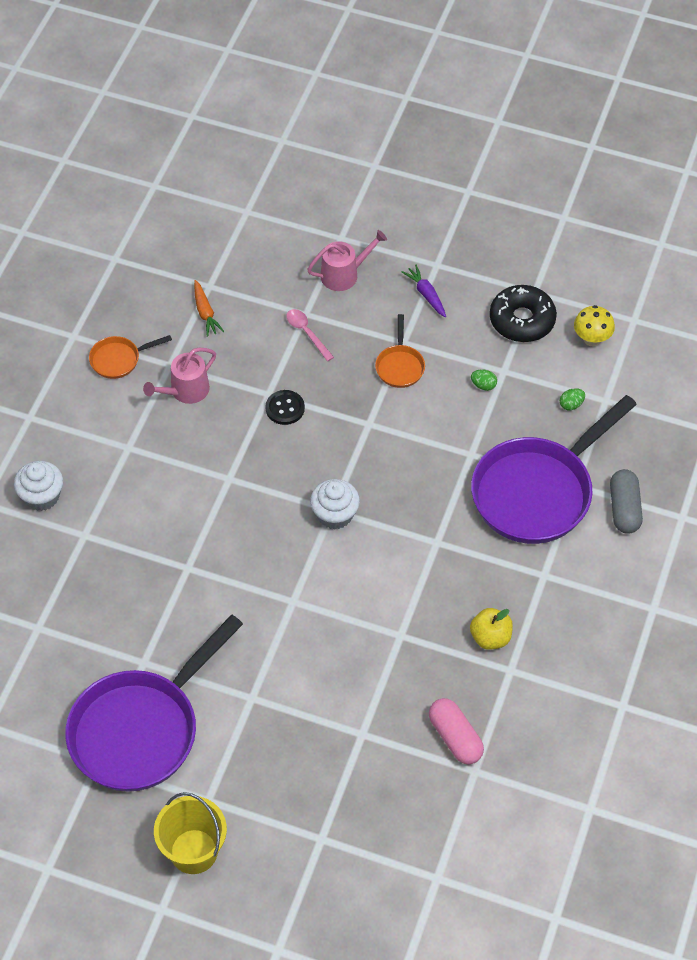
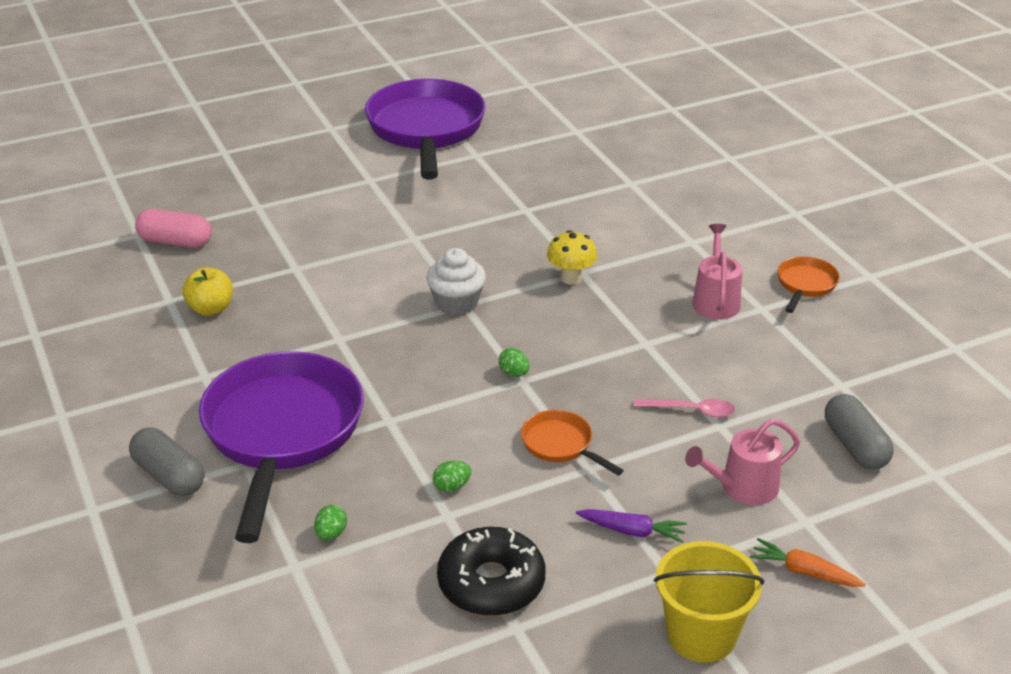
camera: 135 degrees right, 20 degrees down
(42, 496) = (698, 183): white cupcake -> none
(194, 851) = (308, 108): yellow bucket -> yellow bucket (701, 635)
(205, 313) = (804, 363): orange carrot -> orange carrot (804, 572)
(258, 252) = (855, 446): none -> grey capsule
(285, 408) = (614, 343): black button -> none
(344, 274) = (743, 487): pink watering can -> pink watering can turned 45 degrees clockwise
(367, 432) = (514, 373): none -> green egg
(591, 339) = (382, 622): yellow mushroom -> yellow mushroom (571, 278)

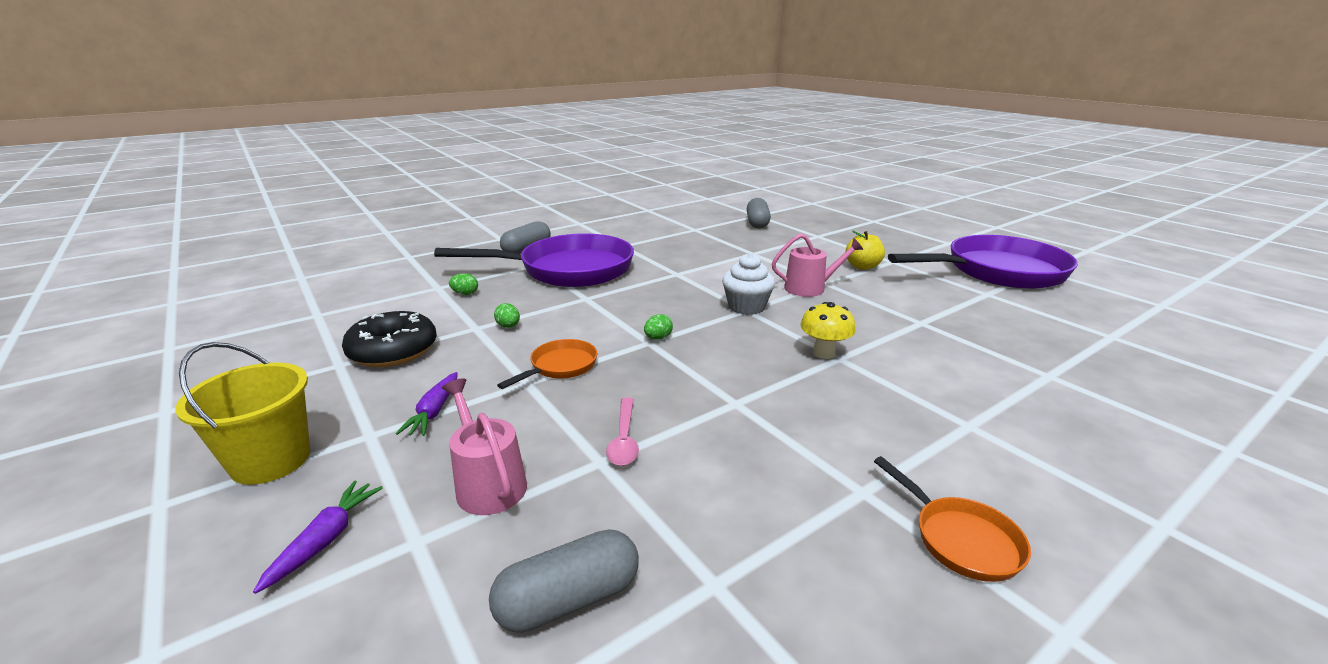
camera: 80 degrees right, 10 degrees down
(175, 241) = (757, 223): pink capsule -> grey capsule
(211, 309) = (692, 239): yellow apple -> yellow apple (862, 267)
(715, 300) = (852, 449): pink watering can -> pink watering can (810, 288)
(804, 572) = (326, 540): orange carrot -> purple carrot
(805, 285) = (961, 539): orange pan -> orange pan turned 45 degrees clockwise

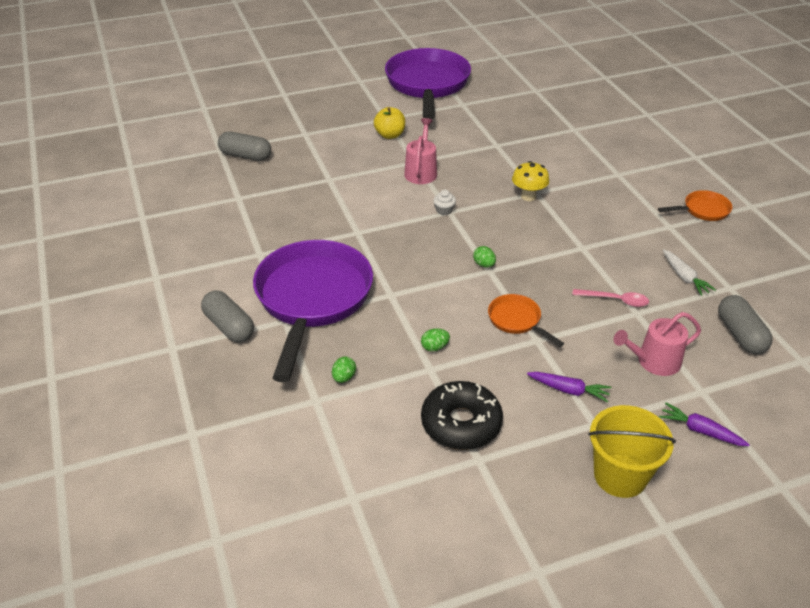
camera: 75 degrees left, 15 degrees up
(716, 515) = (684, 277): none -> white carrot
(746, 307) = (444, 210): white cupcake -> white cupcake, size x0.53

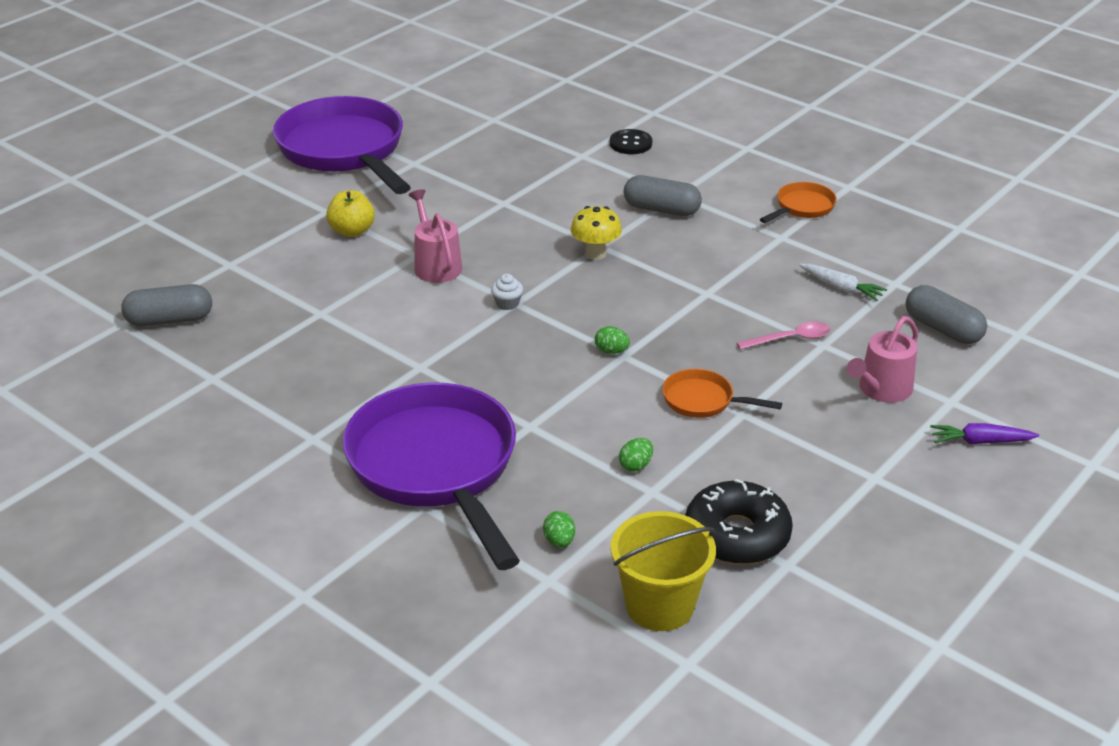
camera: 30 degrees left, 5 degrees down
(229, 326) = (356, 541): grey capsule -> grey capsule (661, 209)
(569, 390) = (820, 453): purple carrot -> none
(614, 131) = (630, 143): none -> black button
(620, 475) = (941, 518): yellow bucket -> yellow bucket (659, 605)

